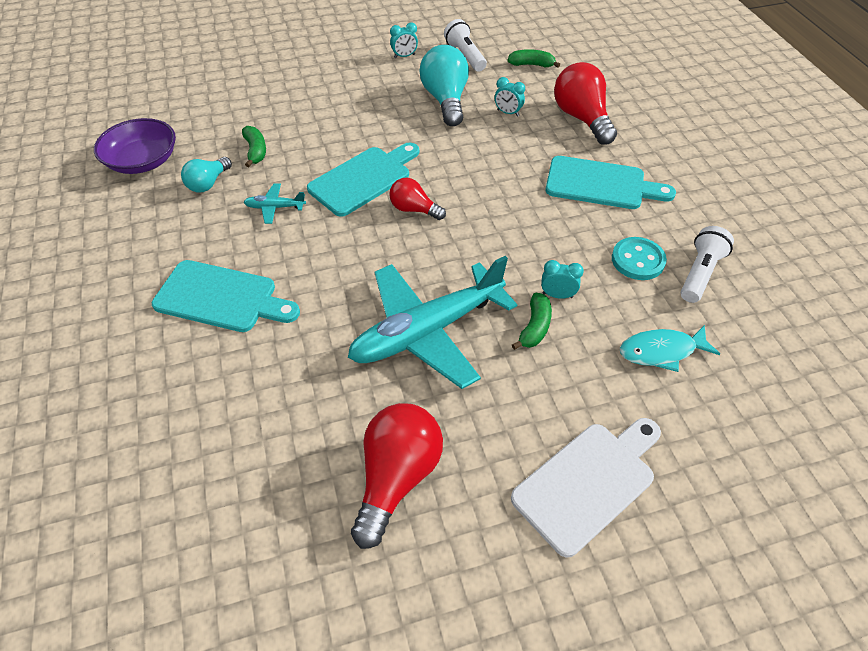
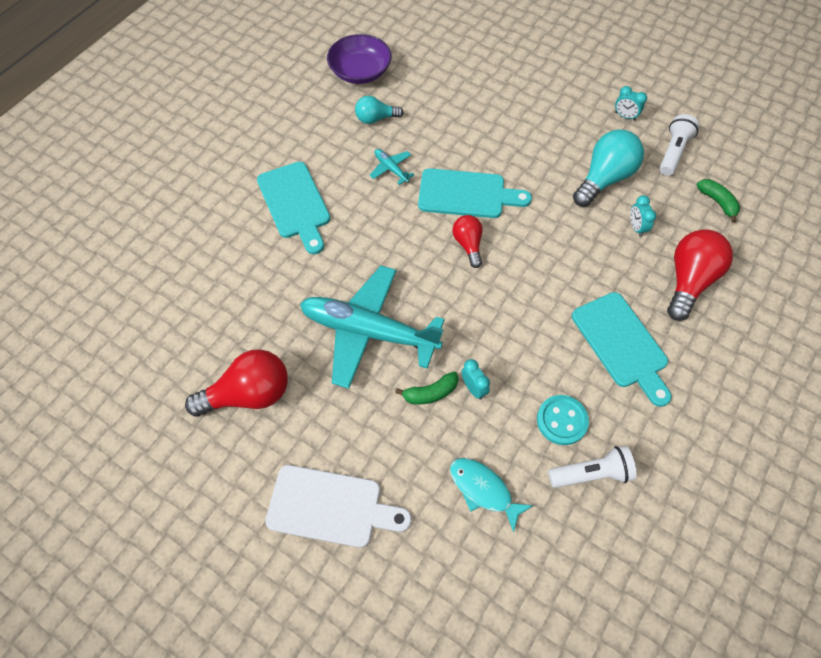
camera: 50 degrees right, 10 degrees up
(255, 151) = (429, 117): green banana -> none

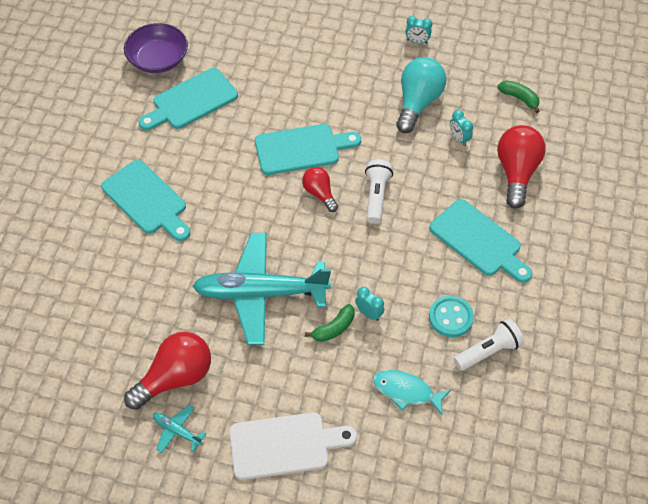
camera: 20 degrees left, 5 degrees down
(376, 119) = (191, 101): turquoise light bulb -> turquoise cutting board
(391, 169) = (223, 144): turquoise plane -> turquoise plane (177, 431)
(673, 152) = (469, 63): white flashlight -> white flashlight (376, 196)

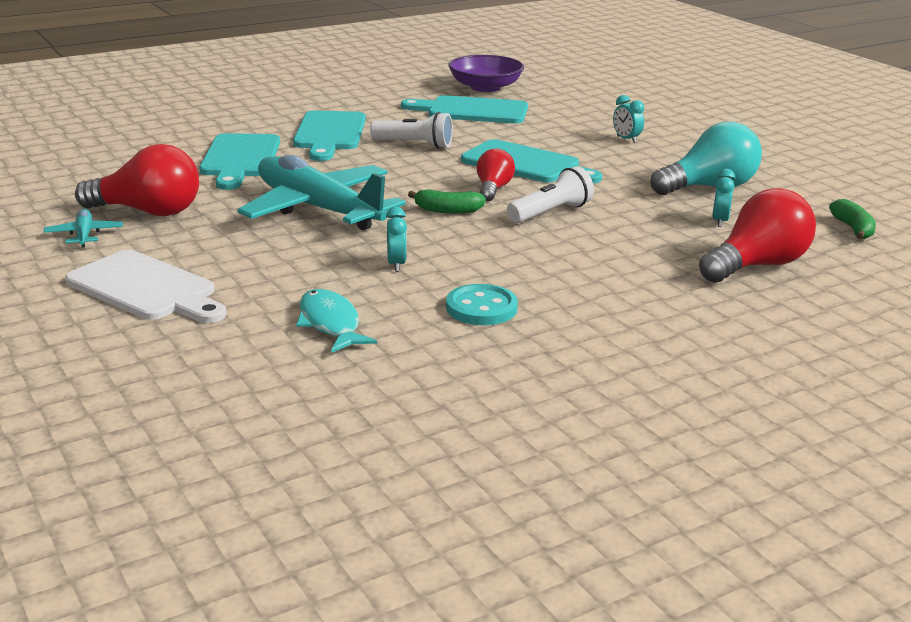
camera: 45 degrees right, 30 degrees down
(334, 328) = (343, 255): green banana -> green banana (448, 210)
(417, 41) = (778, 160): turquoise clock -> turquoise clock (626, 139)
(479, 241) = (618, 282): turquoise cutting board -> turquoise cutting board (240, 159)
(488, 351) = (479, 349): white flashlight -> white flashlight (415, 144)

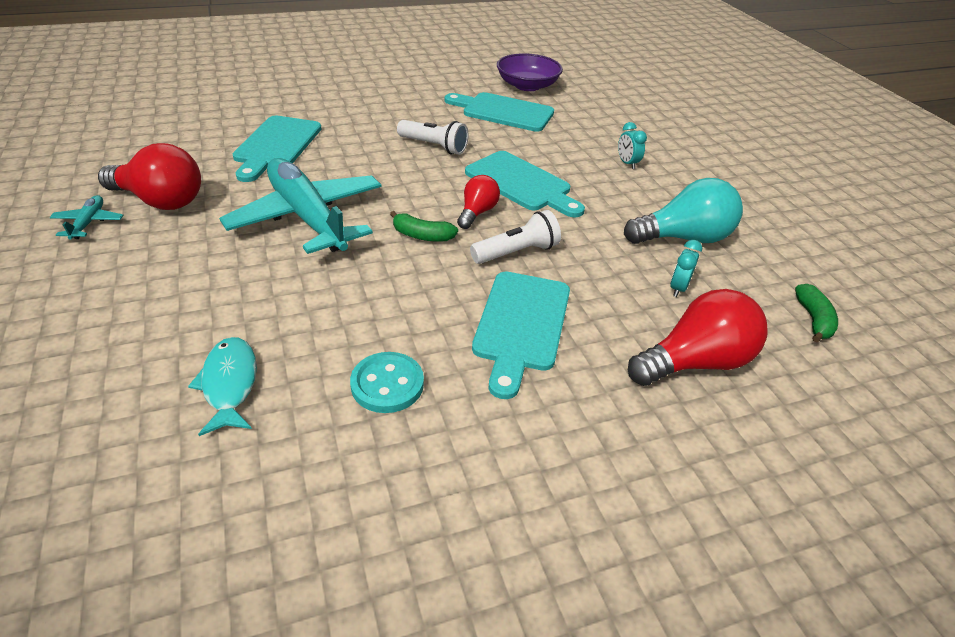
camera: 10 degrees right, 15 degrees up
(146, 289) = (93, 304): white cutting board -> none
(329, 134) = (367, 125): turquoise cutting board -> turquoise cutting board (521, 325)
(396, 264) = (338, 305): turquoise clock -> none

